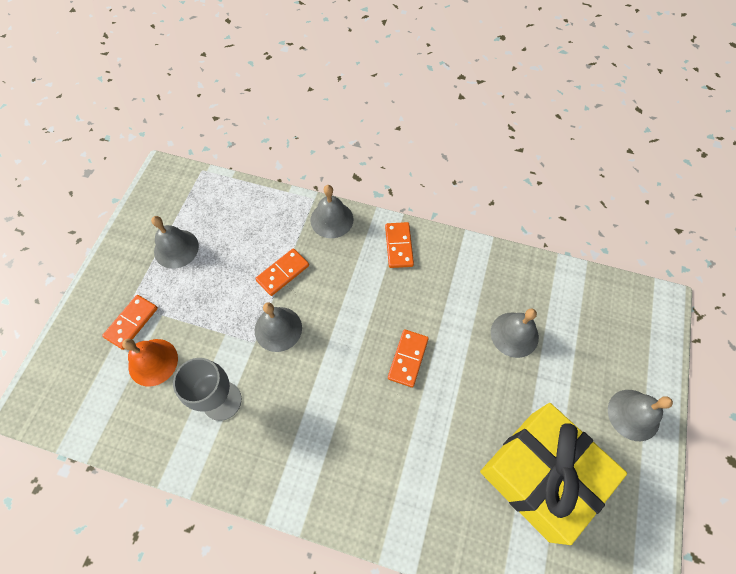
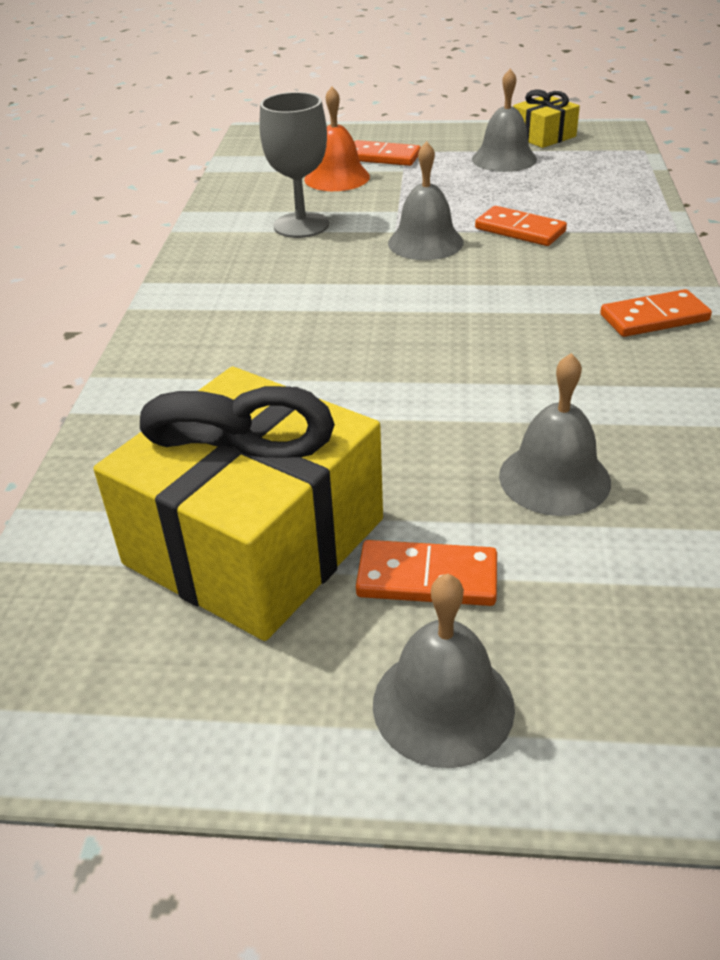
camera: 80 degrees right, 25 degrees down
(151, 214) = (543, 136): none -> yellow gift
(331, 219) = (651, 251): grey bell -> none
(407, 358) = (433, 357): orange domino -> orange domino (427, 578)

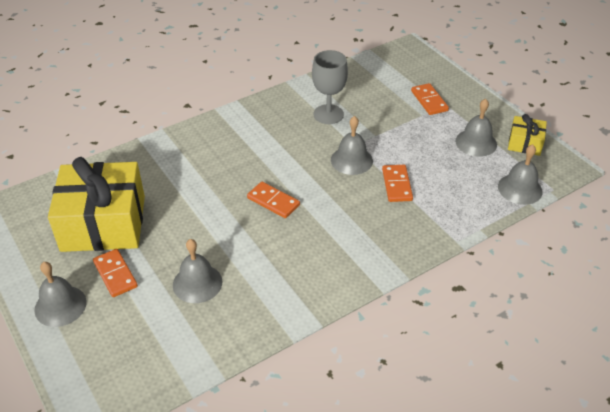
camera: 50 degrees right, 5 degrees up
(337, 178) = (388, 99): orange bell -> none
(621, 165) = (520, 189): none -> grey bell
(654, 318) = (352, 266): orange domino -> orange domino (273, 201)

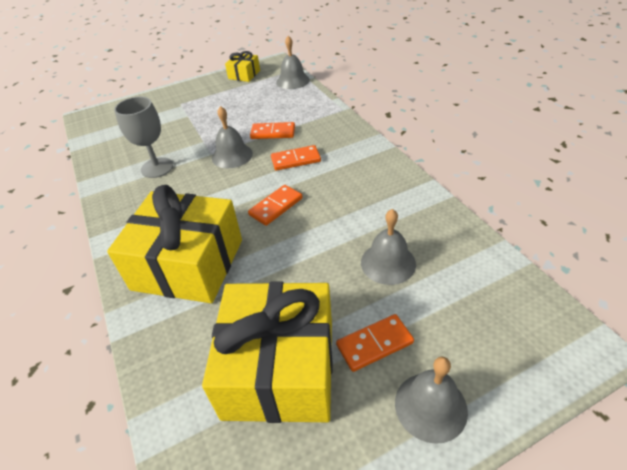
camera: 80 degrees left, 0 degrees up
(204, 159) = (188, 264): none -> yellow gift
(429, 101) = (170, 111): orange domino -> orange domino (296, 160)
(476, 142) = (235, 93): grey bell -> none

